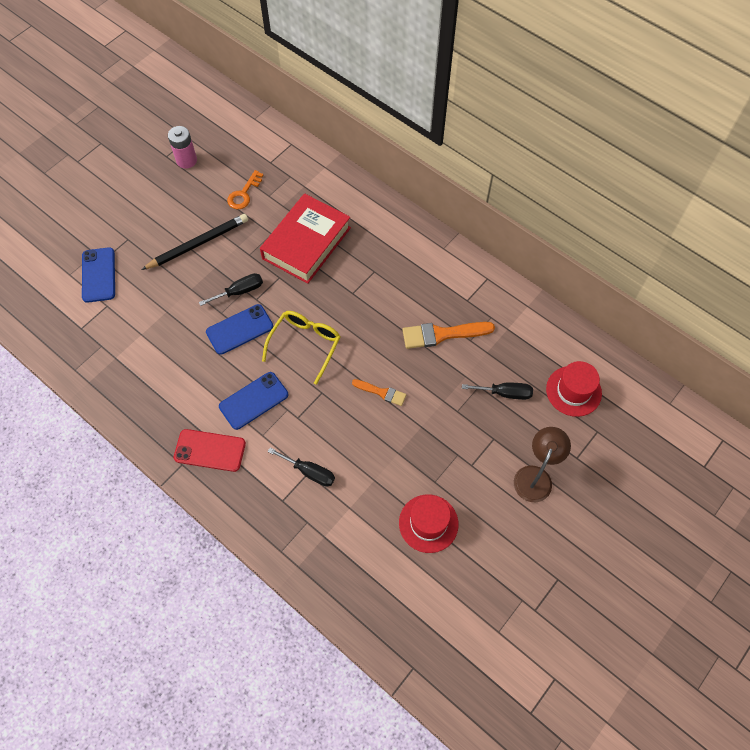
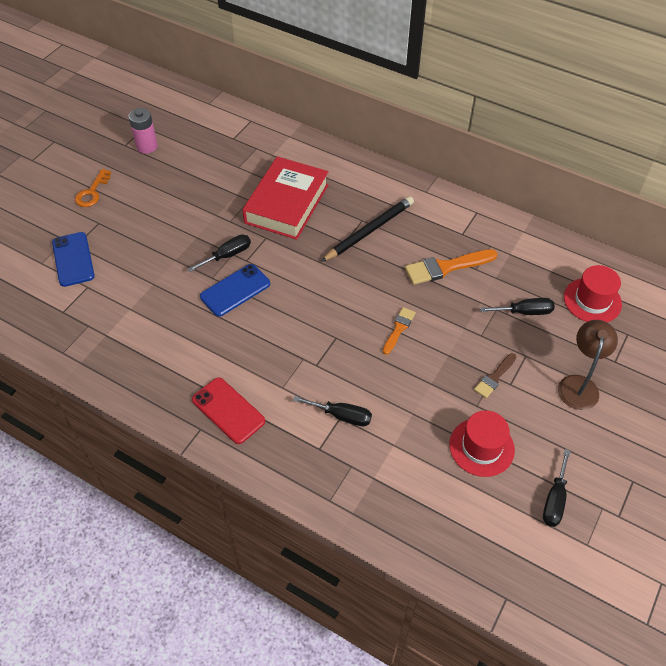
camera: 10 degrees left, 10 degrees down
(198, 244) = (174, 218): black pencil -> black pencil (369, 231)
(210, 450) = (228, 410): red phone -> red phone turned 45 degrees clockwise
(244, 194) = (212, 168): orange key -> orange key (92, 192)
(253, 400) = (265, 355): blue phone -> none
(305, 344) = (308, 295): yellow glasses -> none
(382, 392) = (398, 329): orange brush -> orange brush turned 75 degrees counterclockwise
(458, 456) = (494, 377): none -> brown brush
(481, 585) = (554, 499): none -> black screwdriver

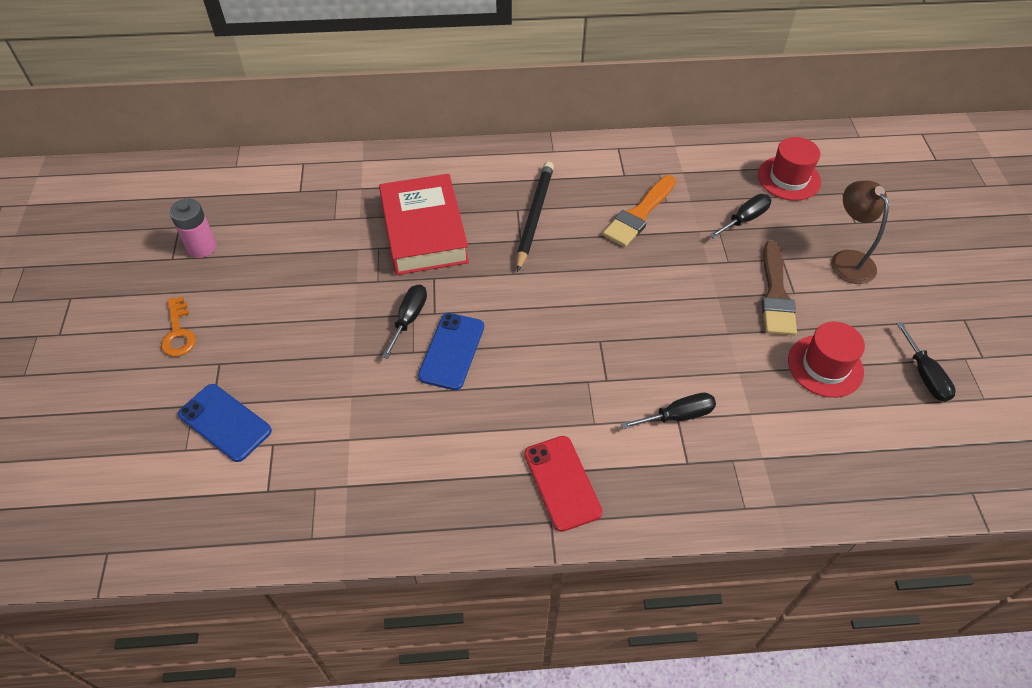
camera: 35 degrees left, 0 degrees up
(228, 410) = (562, 483): red phone -> red phone turned 60 degrees clockwise
(398, 329) = (651, 297): orange brush -> none
(494, 377) = (776, 294): brown brush -> brown brush, size x1.70

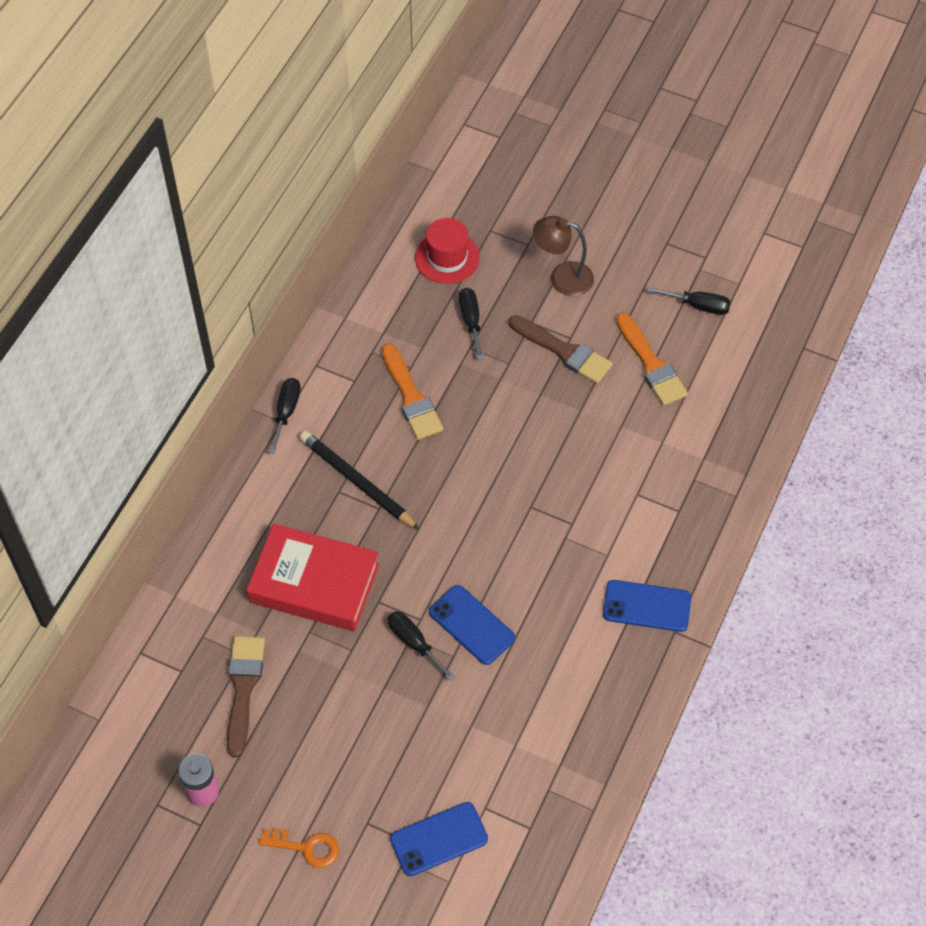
camera: 60 degrees left, 5 degrees up
(304, 231) = (243, 688): none -> brown brush
(562, 483) = (646, 606): red phone -> blue phone
(678, 416) = (635, 492): black screwdriver -> black screwdriver (286, 412)
(825, 366) = (651, 364): red hat -> orange brush

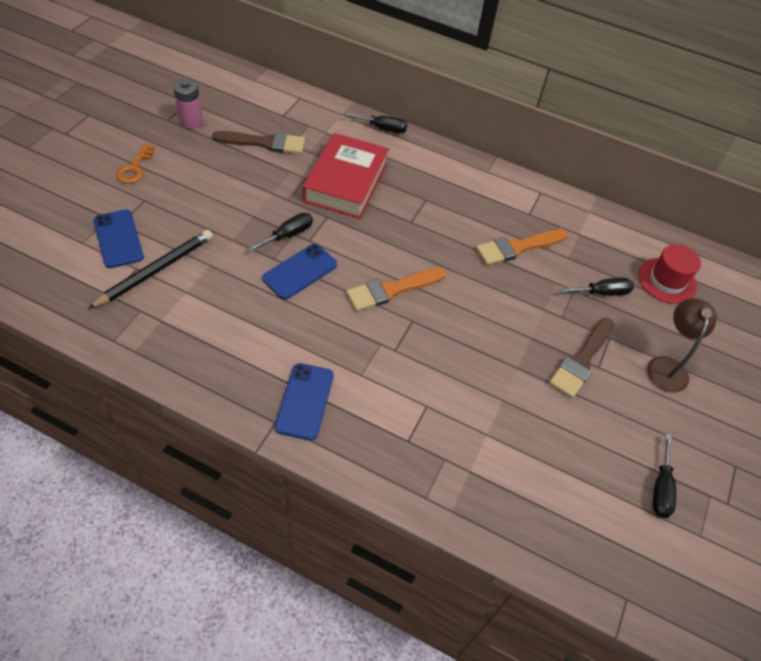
camera: 85 degrees right, 5 degrees down
(286, 412) = (495, 174): black screwdriver -> black screwdriver (382, 128)
(357, 482) = (434, 210): black pencil -> black pencil (155, 270)
(651, 364) = (578, 434): orange brush -> orange brush (391, 290)

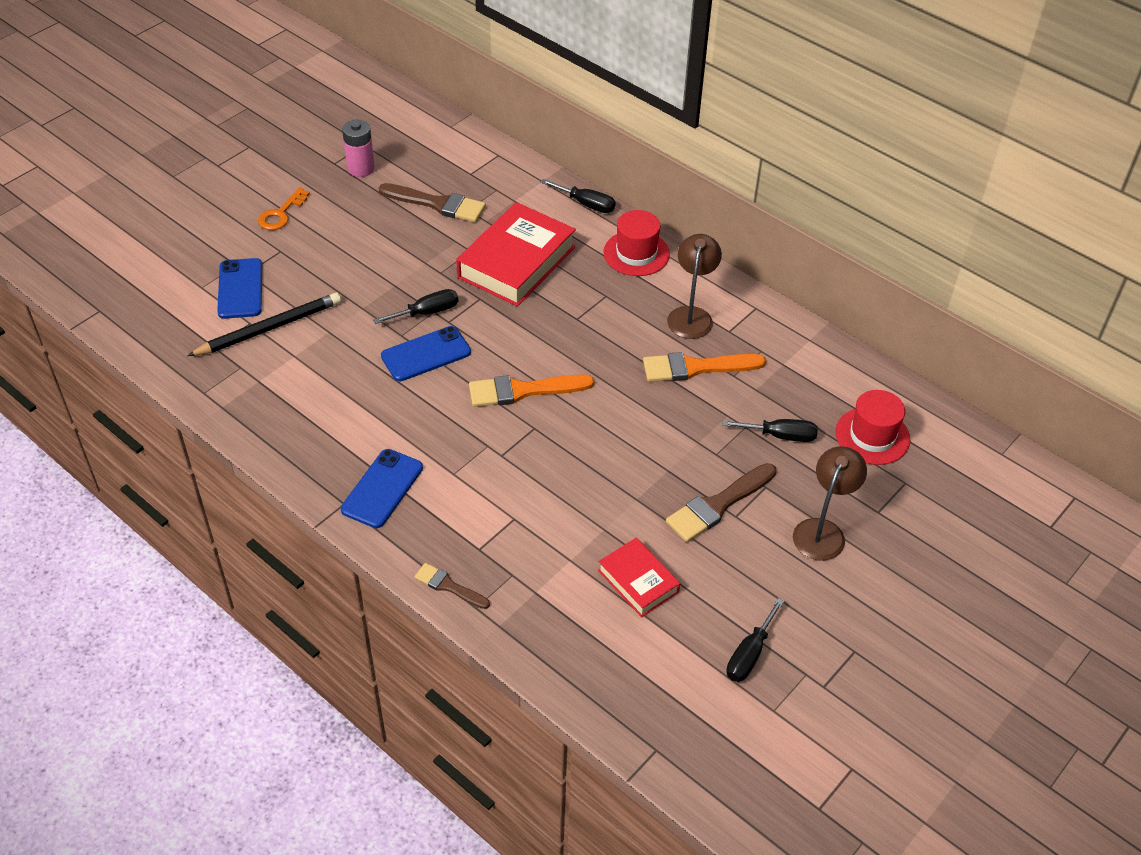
camera: 20 degrees right, 5 degrees down
(395, 482) = (448, 586): none -> brown brush
(435, 162) = (636, 253): none -> red hat
(496, 205) = (691, 315): none -> brown lamp
(548, 442) = (638, 581): none -> red book

